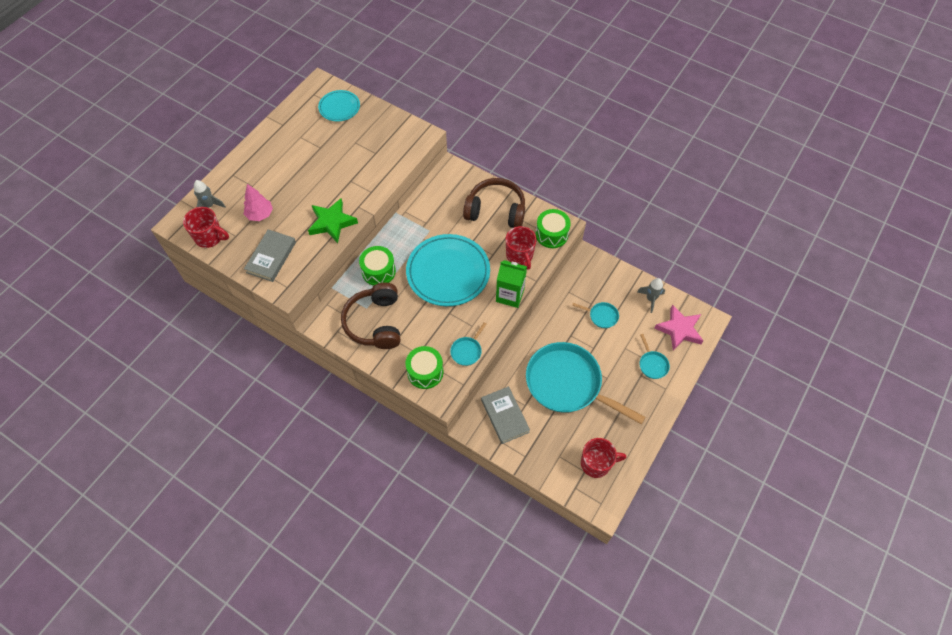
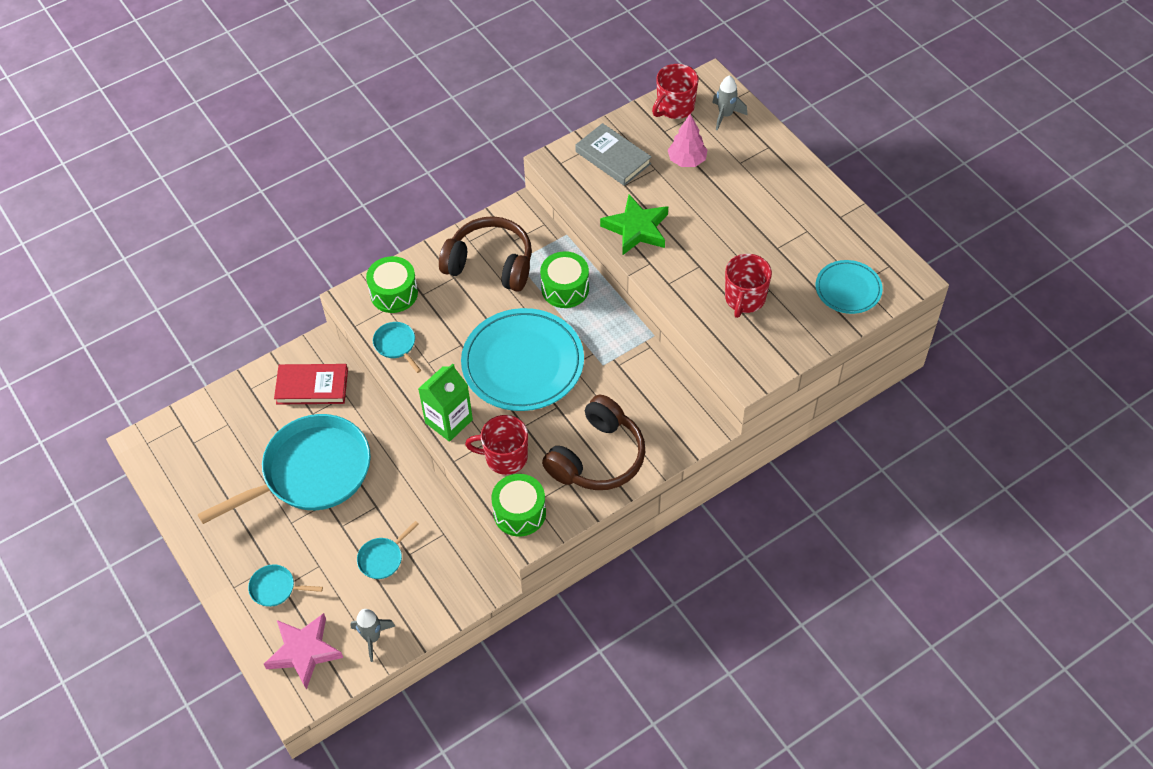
camera: 115 degrees right, 5 degrees down
(505, 416) = (312, 386): grey book -> red book
(596, 463) = (193, 459): red mug -> red mug (744, 299)

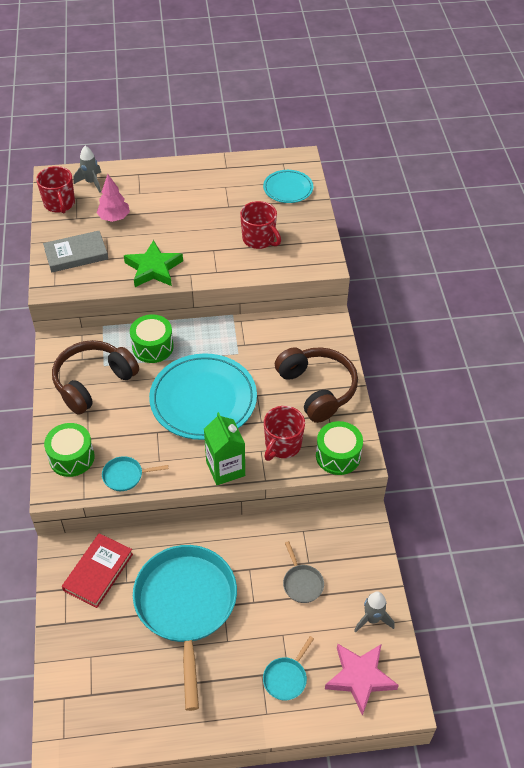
camera: 65 degrees left, 5 degrees down
(382, 558) = (302, 583): turquoise pan -> grey pan

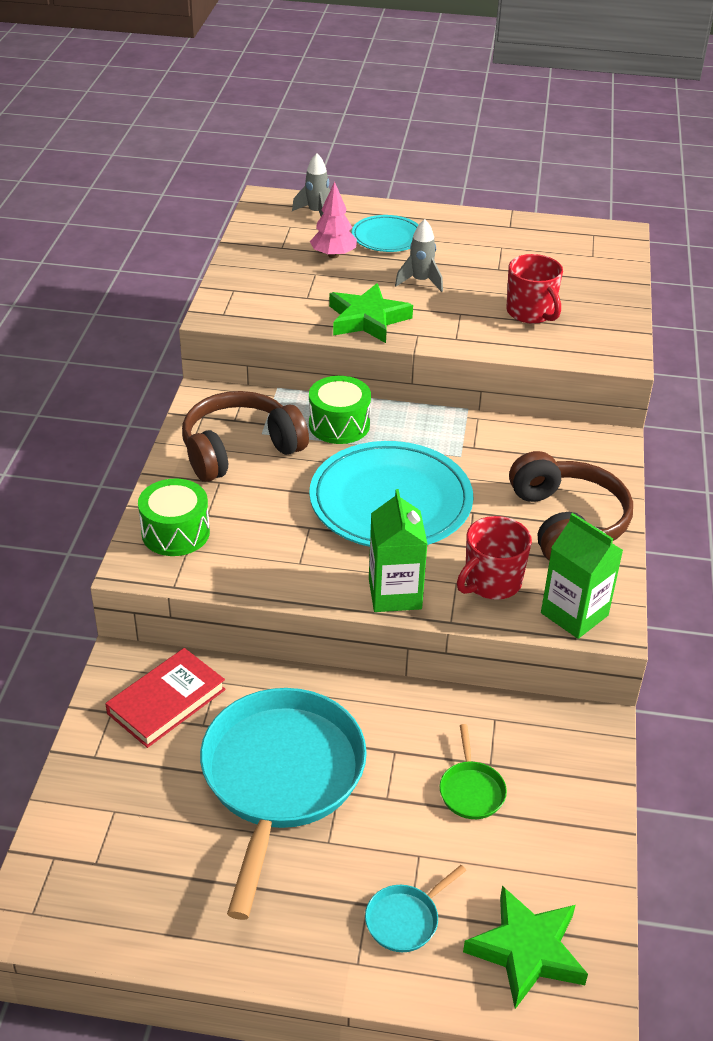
camera: 15 degrees right, 10 degrees down
(59, 204) = (265, 228): red mug -> none
(76, 254) = (266, 286): grey book -> none
(125, 476) = (244, 571): turquoise pan -> none
(288, 189) = (591, 263): turquoise plate -> turquoise plate (387, 238)
(302, 583) = (471, 790): grey pan -> green pan
(338, 456) = (574, 614): green drum -> green carton
(360, 677) = (527, 950): pink star -> green star
(372, 619) = (571, 869): grey rocket -> grey rocket (420, 281)

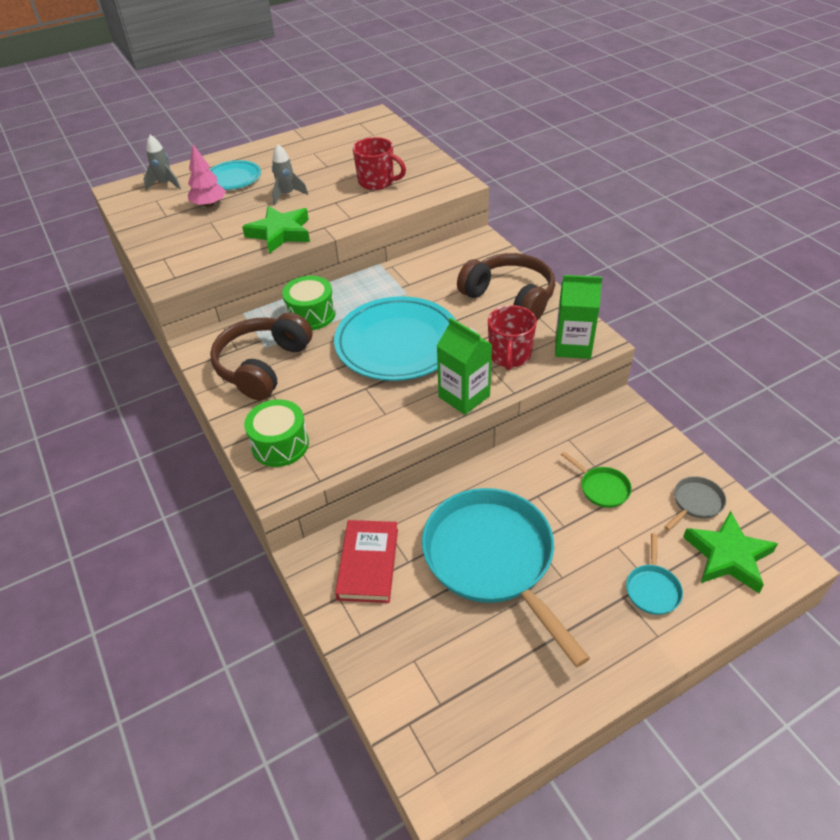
camera: 35 degrees left, 5 degrees up
(558, 876) = (696, 503): none -> grey pan

